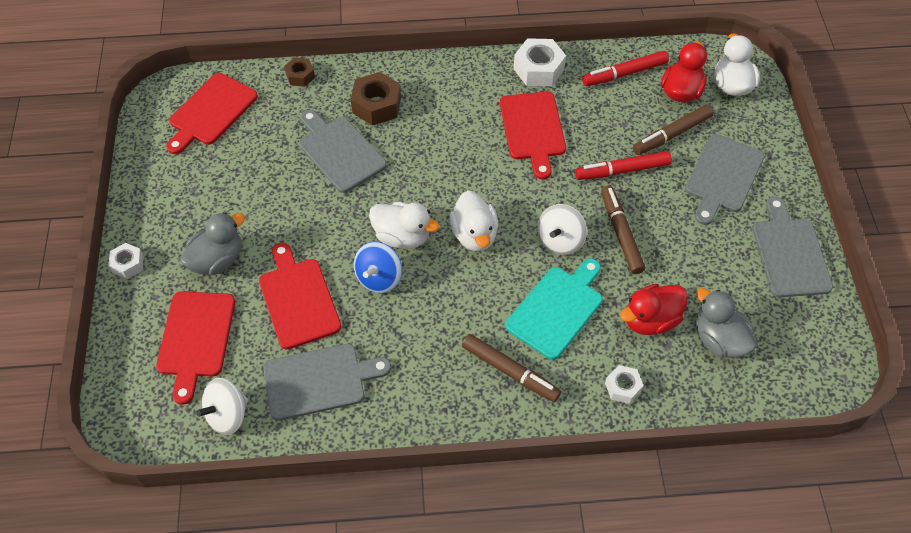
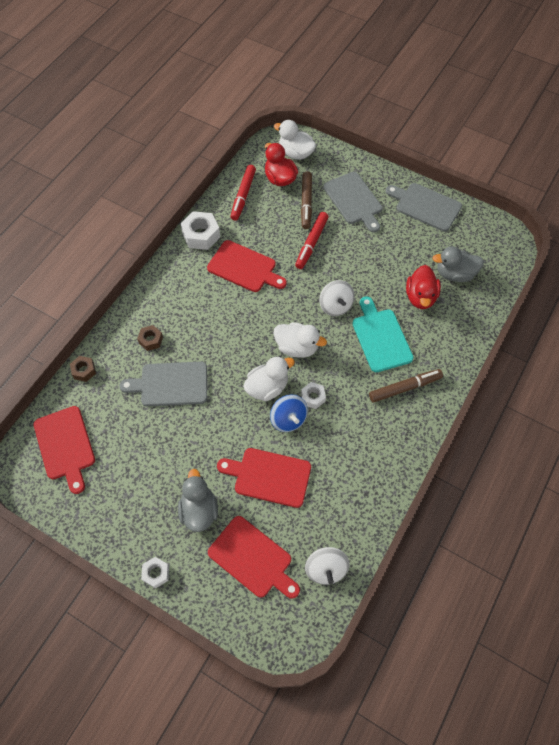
camera: 55 degrees left, 5 degrees up
(319, 380) = (339, 498): grey cutting board -> none
(376, 105) = (151, 340): brown nut -> brown nut, size x0.59
(621, 233) = (354, 273): brown marker -> none
(623, 387) = (453, 338): white nut -> white nut (313, 397)

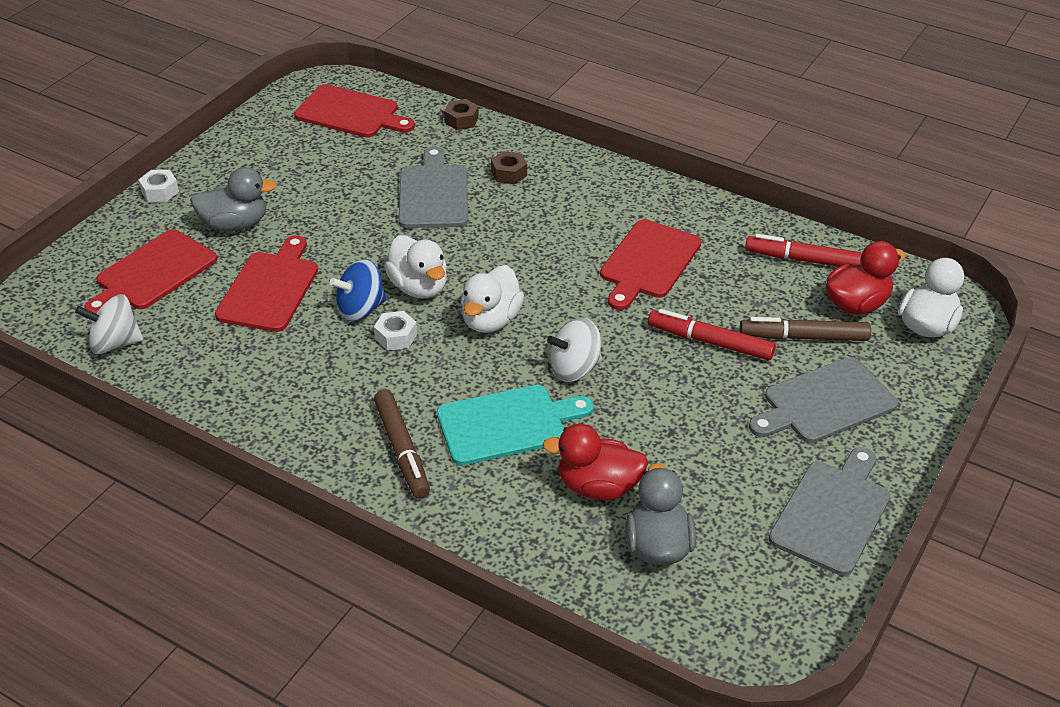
camera: 90 degrees right, 20 degrees down
(65, 446) = (351, 113): red cutting board -> red cutting board turned 135 degrees counterclockwise
(201, 235) = (710, 215): white nut -> none

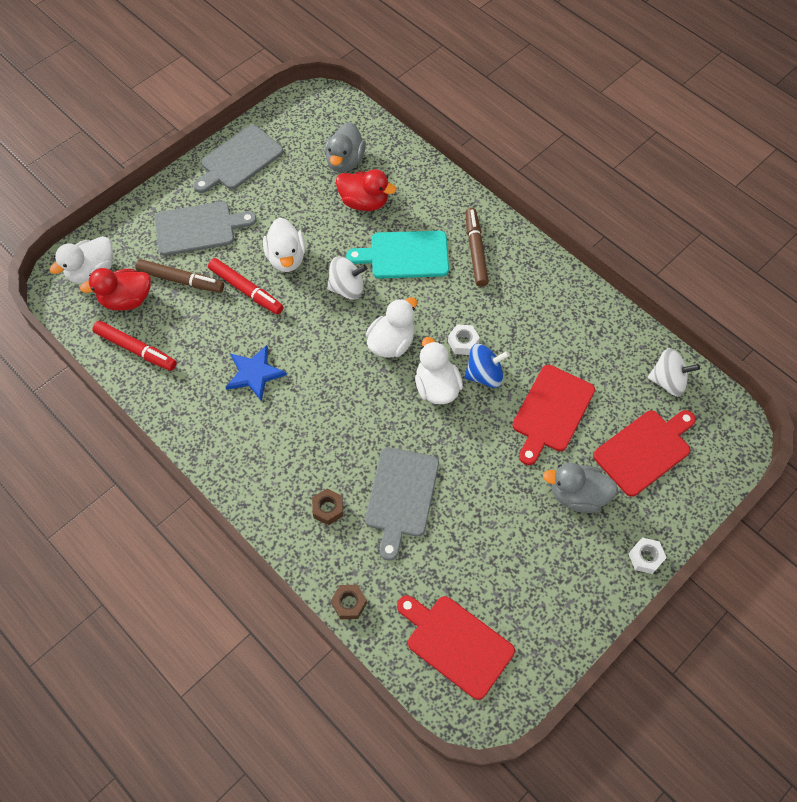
camera: 165 degrees left, 20 degrees up
(648, 262) = (254, 373): red cutting board -> blue star
(677, 389) = (286, 258): none -> white duck

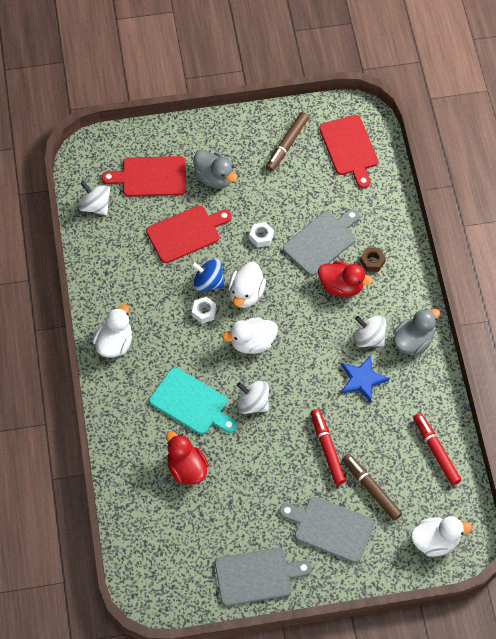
camera: 145 degrees left, 0 degrees up
(126, 300) = (421, 498): red duck -> red duck (341, 286)
(275, 420) = (369, 338): none -> white spinning top
(286, 258) = (280, 457): white duck -> white duck (114, 343)
(345, 161) = (173, 517): grey duck -> grey duck (413, 341)
(349, 603) = (396, 203): brown nut -> none
(475, 250) = (138, 374): brown marker -> brown marker (287, 145)
(645, 557) = (206, 125): white nut -> white nut (261, 237)

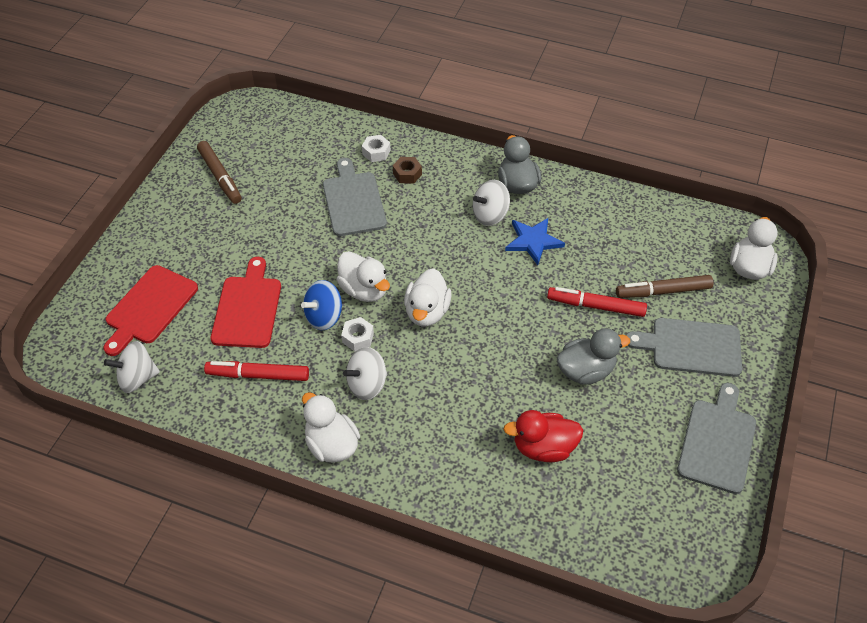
camera: 60 degrees left, 10 degrees down
(191, 403) = (463, 403): turquoise cutting board -> none
(214, 178) = (203, 252): grey duck -> grey duck (586, 371)
(253, 403) = (501, 346): white spinning top -> white spinning top (367, 384)
(261, 237) = (308, 246): white nut -> white nut (376, 152)
(330, 528) = (691, 347): grey cutting board -> grey cutting board turned 45 degrees clockwise
(341, 286) = (416, 209): red duck -> none
(349, 148) = (268, 133): red cutting board -> none
(436, 451) = (648, 222): red marker -> red marker (258, 375)

